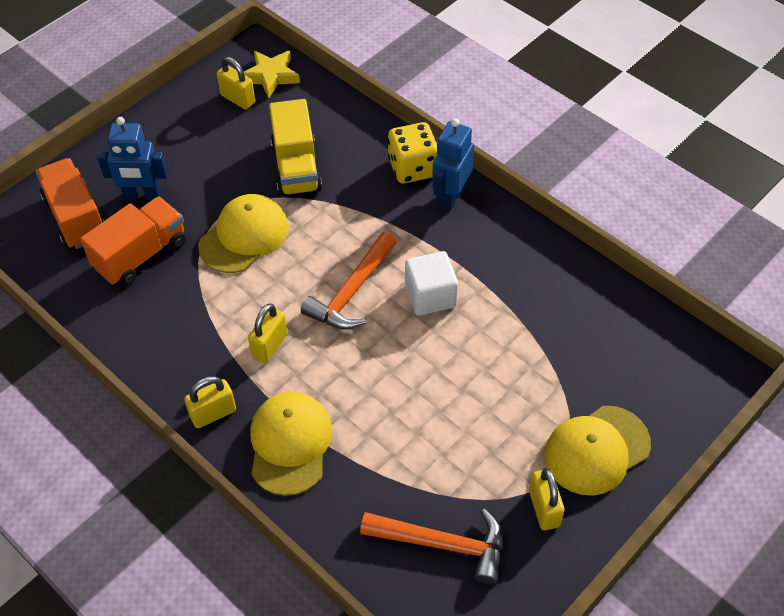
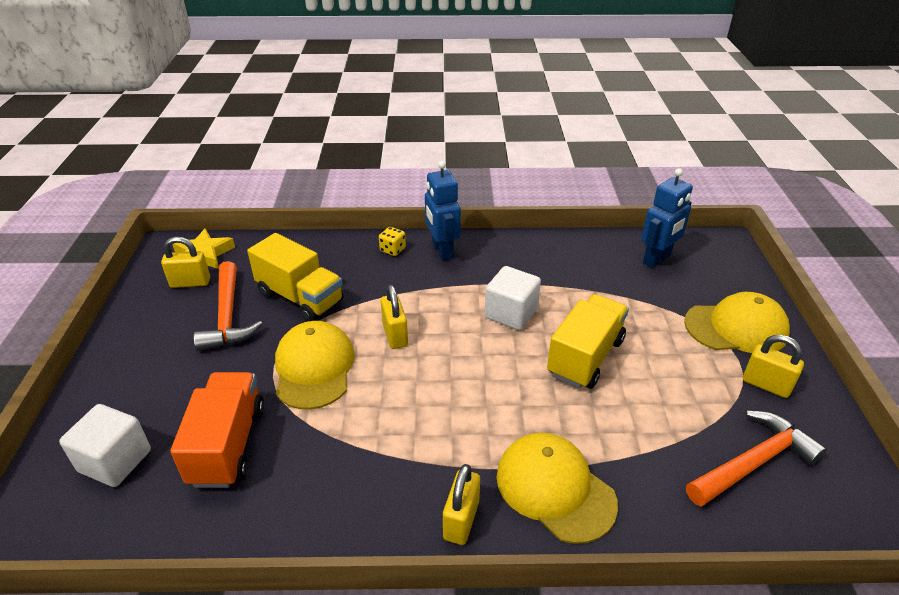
camera: 45 degrees left, 15 degrees down
(76, 218) = (115, 461): orange truck -> white cube
(142, 195) = (174, 398): blue robot -> blue robot (657, 259)
(270, 345) = (439, 429): yellow padlock -> yellow padlock (395, 335)
(352, 292) = (453, 348): orange hammer -> orange hammer (228, 316)
(413, 168) = (392, 250): yellow dice -> yellow dice, size x0.52
(436, 375) = (585, 357): none -> yellow truck
(596, 450) = (736, 328): yellow cap -> yellow cap turned 105 degrees counterclockwise

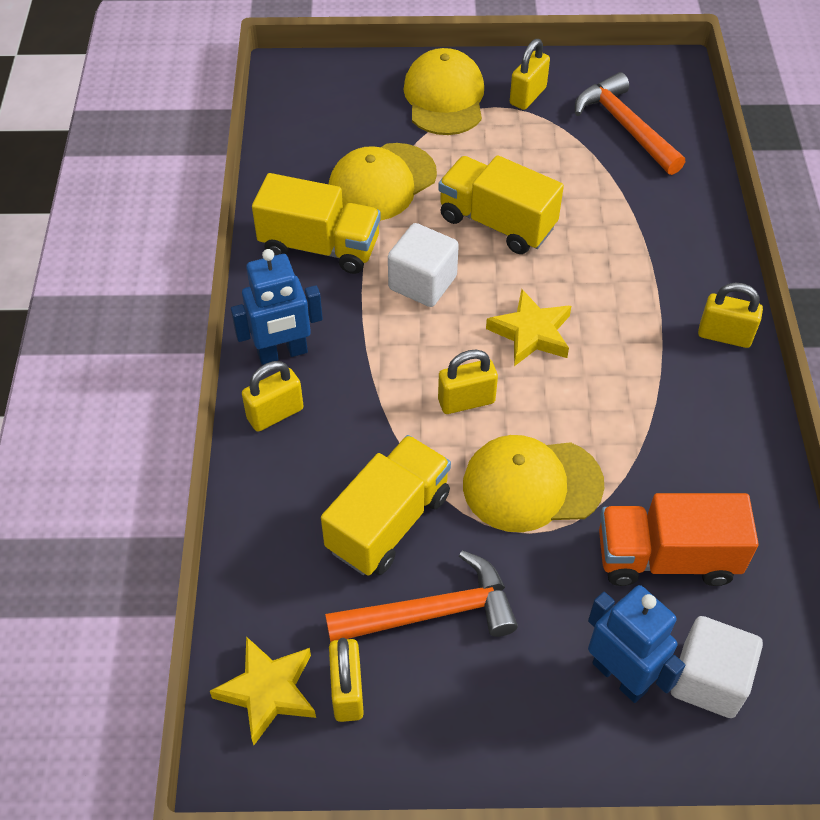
camera: 90 degrees left, 15 degrees up
(392, 250) = (275, 414): yellow dice -> yellow padlock
(461, 374) = (531, 333): none -> yellow star
(540, 263) = (320, 246): none -> yellow truck
(555, 489) = (677, 264): yellow cap -> yellow cap (382, 182)
(657, 259) = (317, 136): blue robot -> blue robot (620, 676)

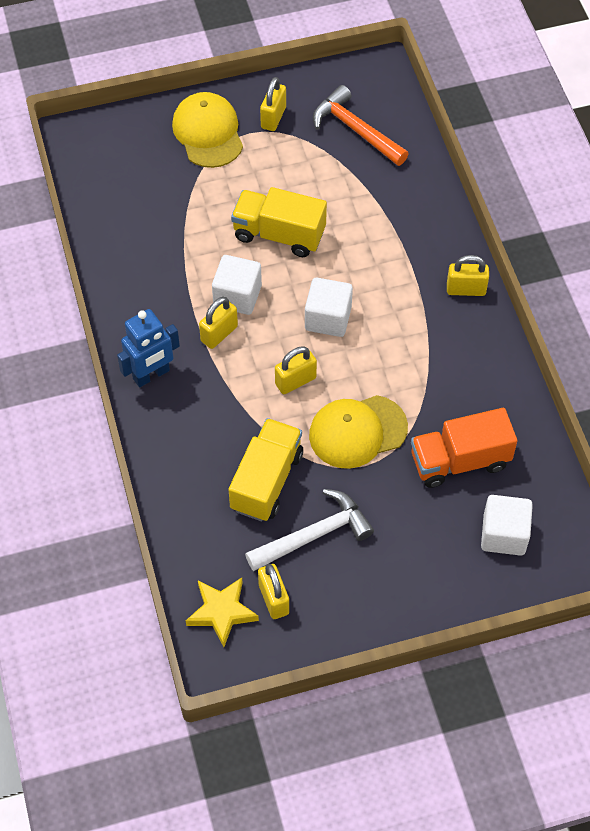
camera: 15 degrees left, 5 degrees up
(275, 414) = (161, 422): yellow padlock -> yellow padlock (219, 334)
(320, 246) = (151, 283): yellow truck -> none
(382, 182) = (181, 219): yellow cap -> none
(432, 612) = (314, 535): orange hammer -> white hammer
(531, 333) = (328, 318): yellow star -> white cube
(620, 676) = (447, 546): blue robot -> none

